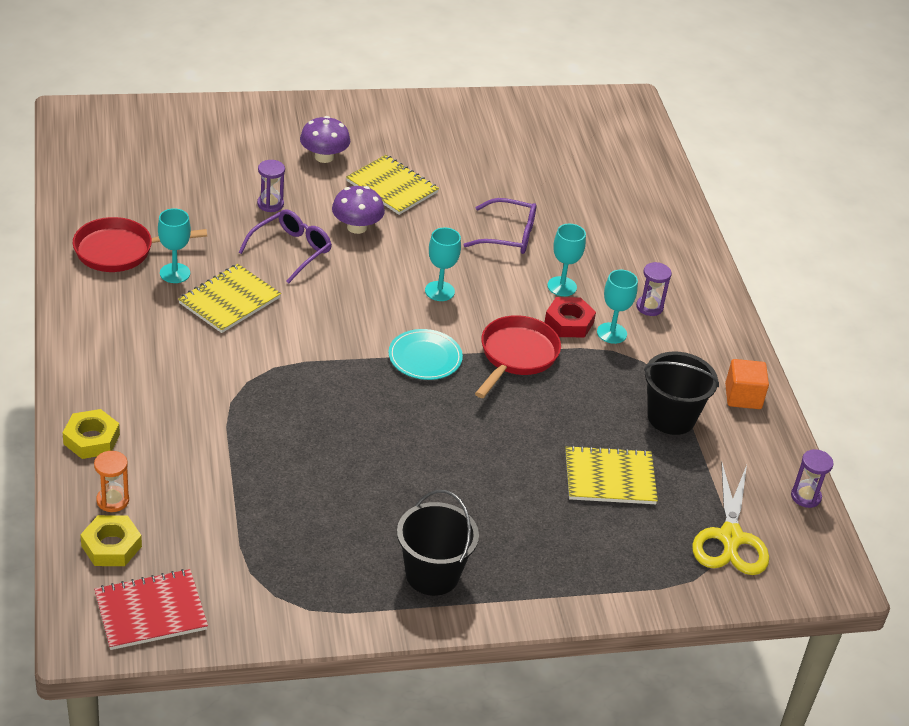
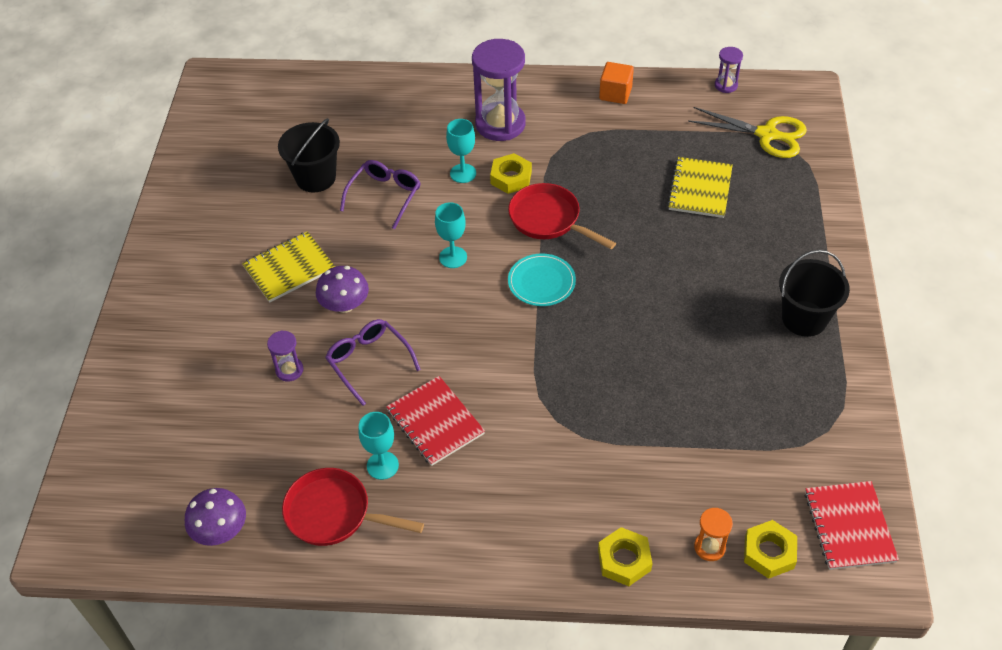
camera: 70 degrees left, 10 degrees up
(120, 251) = (334, 513): red pan -> red pan turned 105 degrees clockwise
(229, 300) = (435, 422): yellow notebook -> red notebook
(324, 157) = (223, 315): purple mushroom -> purple mushroom (220, 530)
(569, 322) = (511, 178): red nut -> yellow nut
(611, 333) = (529, 154): turquoise goblet -> none
(649, 307) = (500, 124): purple hourglass -> purple hourglass, size x2.14
(671, 417) = (635, 139): black bucket -> black bucket (315, 178)

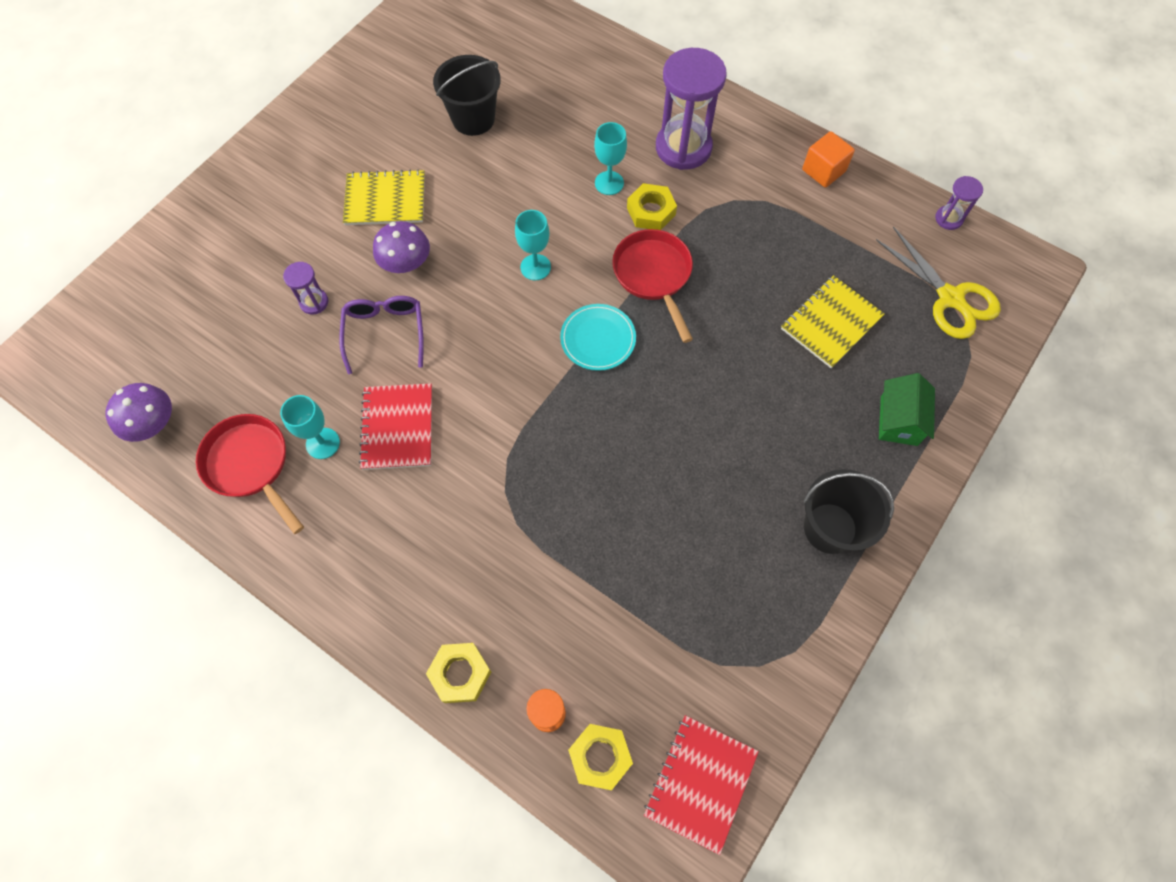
camera: 30 degrees right, 15 degrees up
(385, 196) = (520, 169): purple glasses -> none
(795, 228) = (899, 420): none -> green house

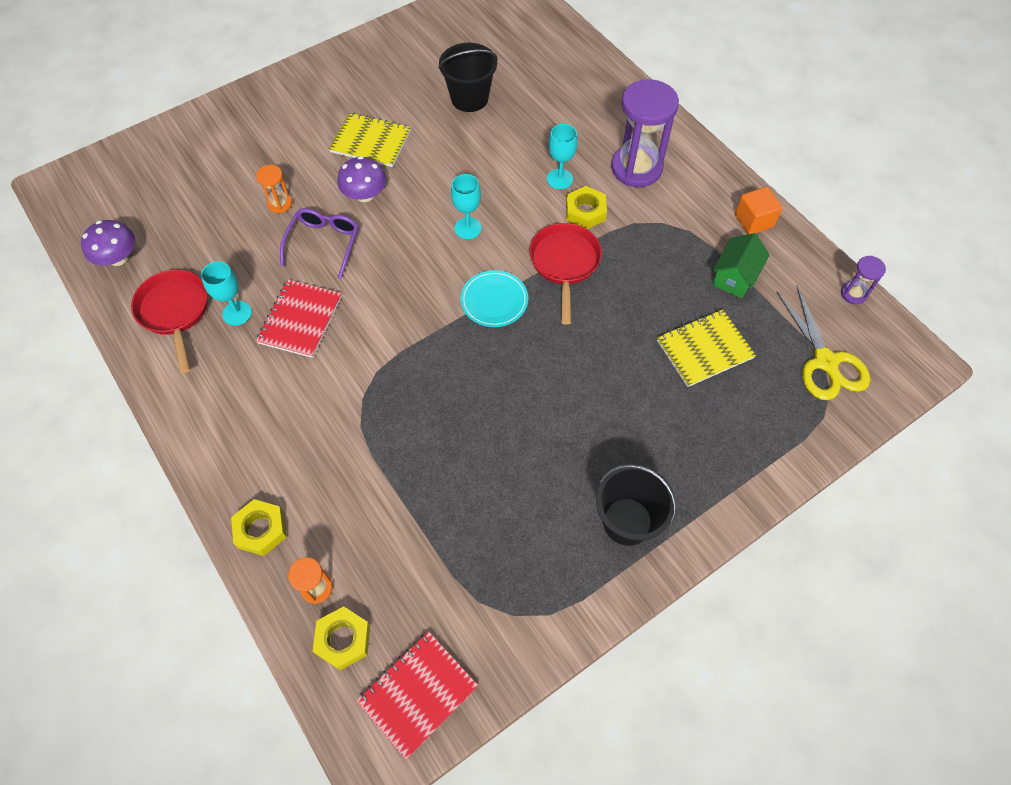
camera: 20 degrees right, 5 degrees down
(314, 302) = (280, 204): purple hourglass -> orange hourglass
(899, 420) = (731, 451): green house -> green house (735, 277)

